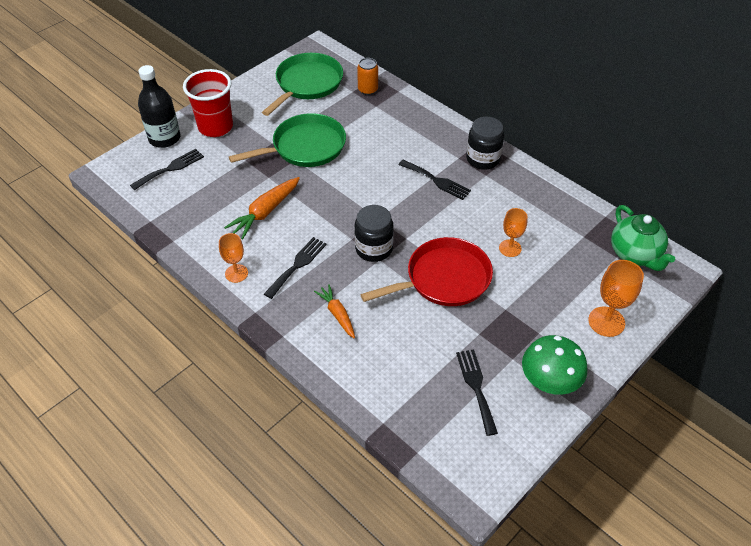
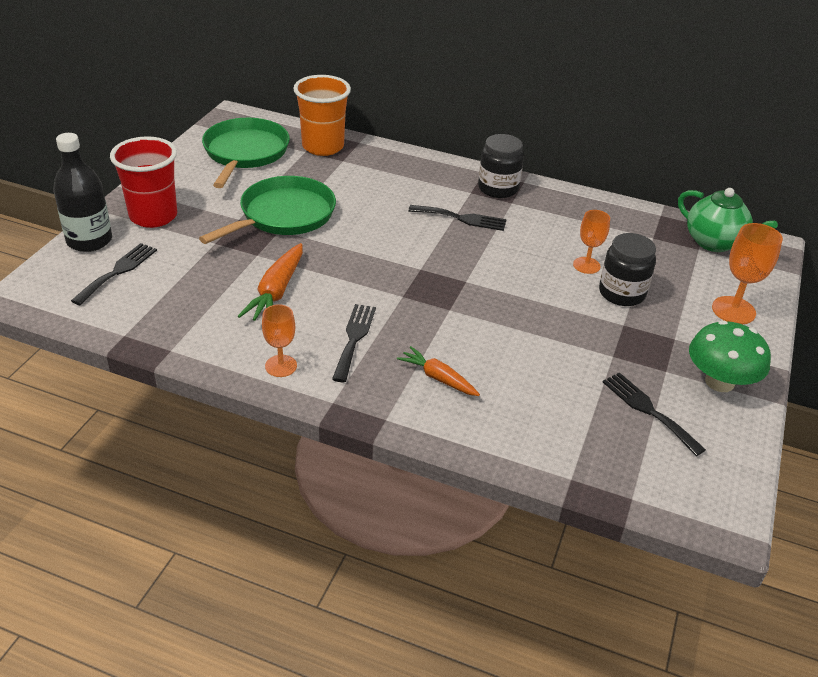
camera: 25 degrees left, 10 degrees down
(368, 90) = (323, 147): orange can -> orange cup
(374, 249) = (436, 300): black jar -> black jar (622, 293)
(444, 279) = (536, 311): red pan -> none

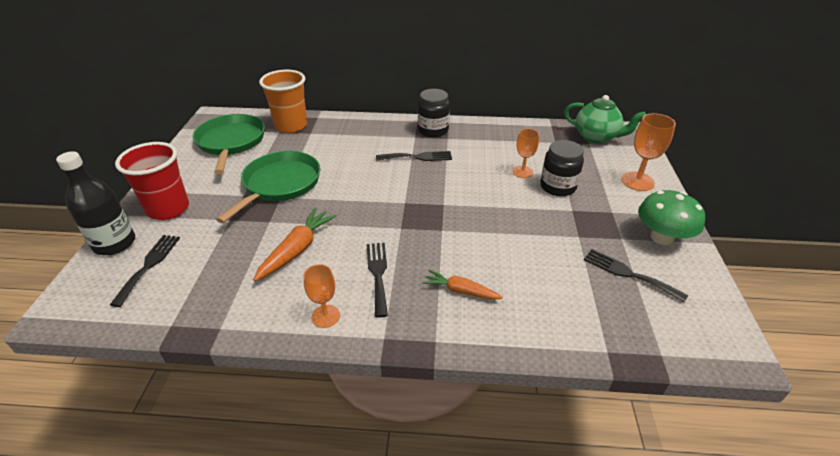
camera: 15 degrees left, 0 degrees up
(276, 292) = (297, 249): orange carrot -> orange carrot turned 150 degrees counterclockwise

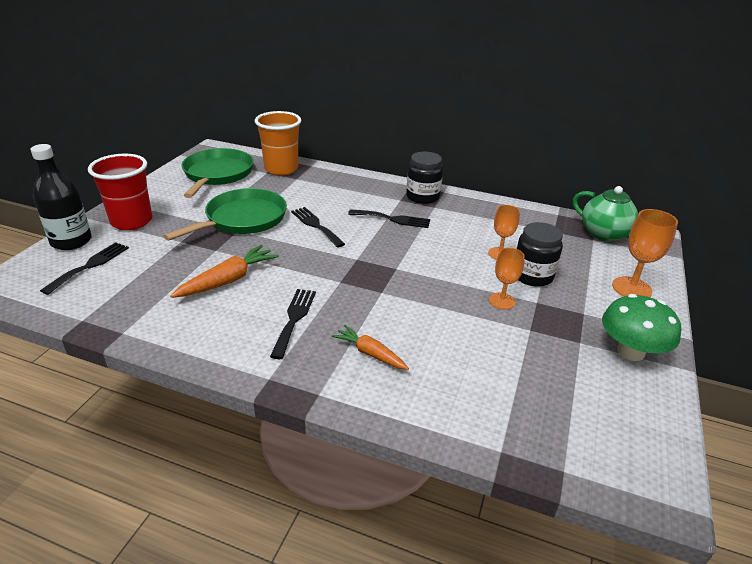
camera: 15 degrees right, 5 degrees down
(325, 316) = (223, 345): orange goblet -> orange goblet (502, 301)
(629, 274) = (570, 380): black fork -> black fork (316, 226)

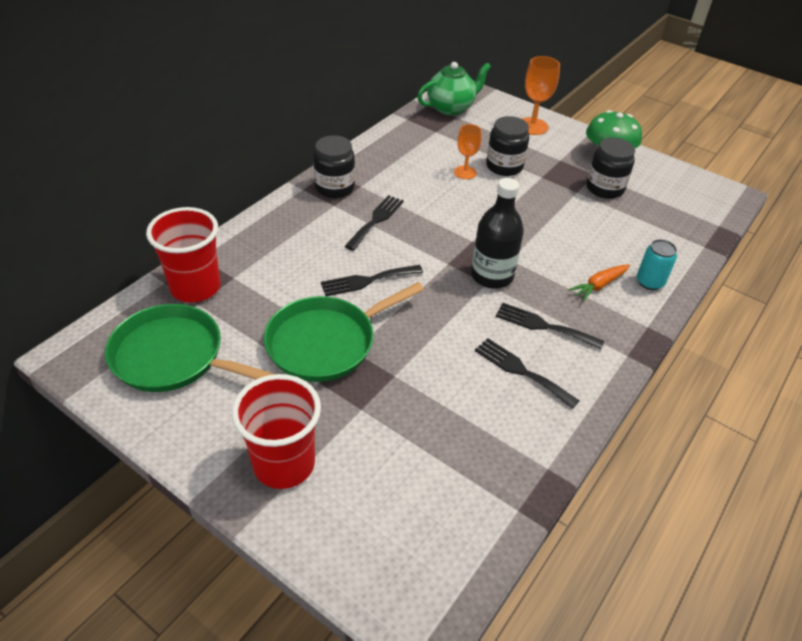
camera: 75 degrees left, 10 degrees up
(71, 241) = (318, 539): black bottle -> black bottle (492, 276)
(89, 266) = (396, 510): black fork -> black fork (522, 371)
(228, 280) = (464, 369): orange carrot -> none
(243, 219) = (326, 342): green pan -> green pan turned 90 degrees counterclockwise
(281, 169) = (195, 287): orange cup -> red cup
(396, 395) = (649, 282): none -> turquoise can
(502, 301) = (537, 194): orange goblet -> none
(556, 351) = (604, 188): none -> black jar

